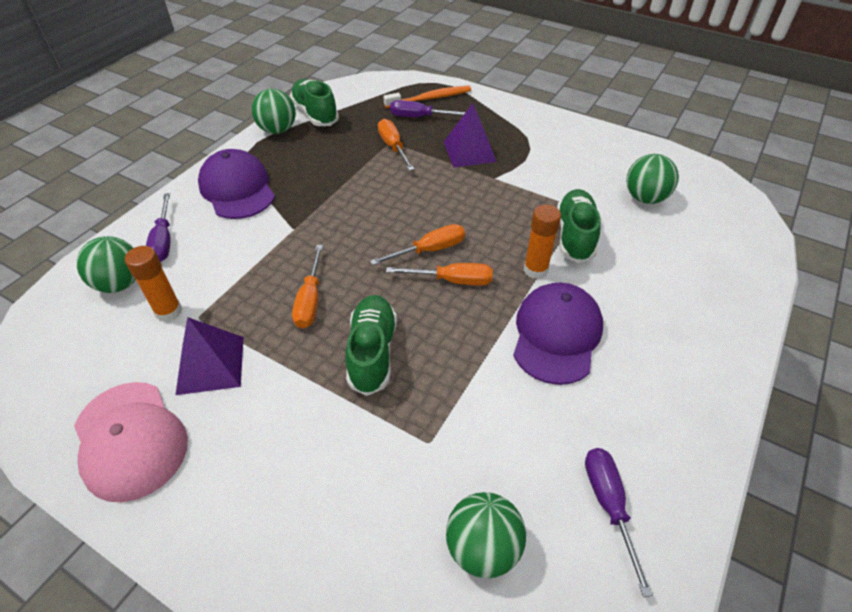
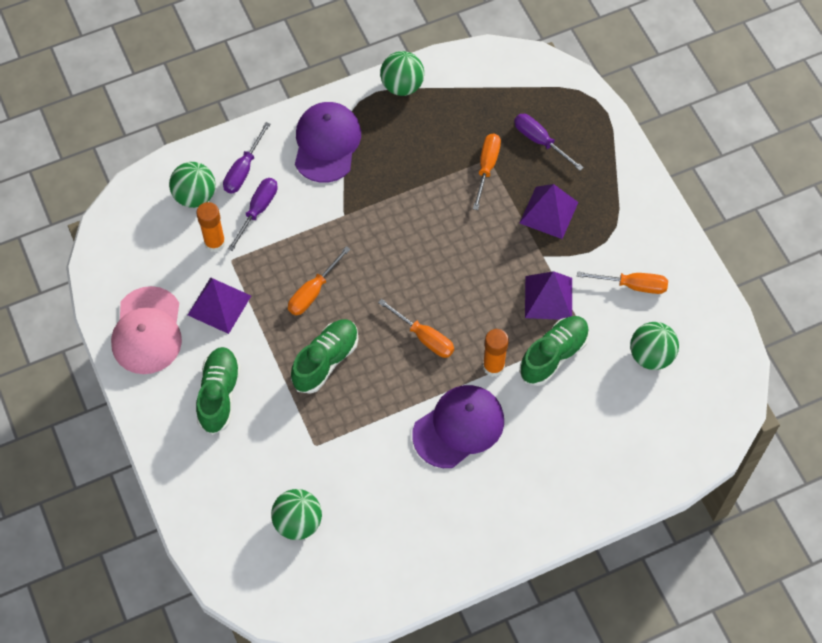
camera: 35 degrees right, 15 degrees up
(315, 114) = (449, 81): green shoe -> green shoe (219, 394)
(429, 250) = (430, 299): orange screwdriver -> orange screwdriver (632, 285)
(430, 98) = (571, 120): orange toothbrush -> none
(527, 201) = (548, 297): none -> purple pyramid
(608, 505) = (386, 549): purple screwdriver -> purple screwdriver (258, 210)

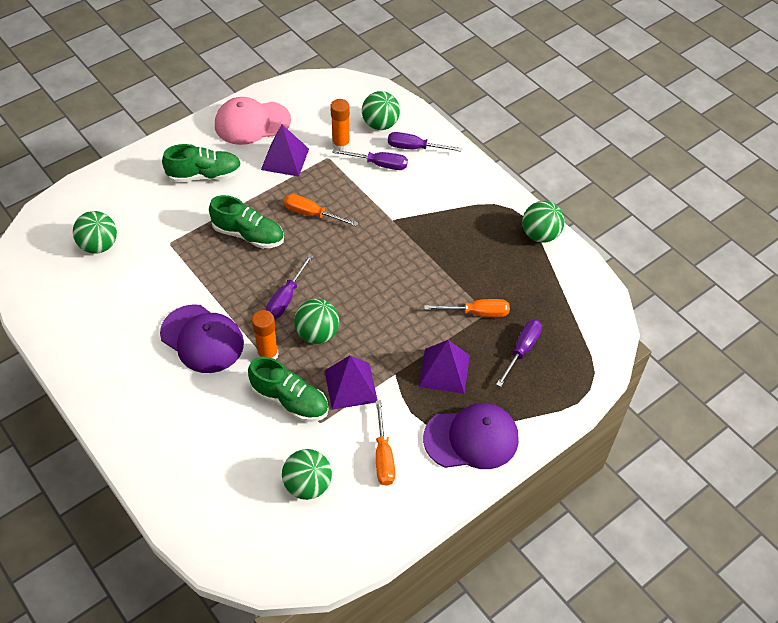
camera: 75 degrees right, 10 degrees down
(326, 143) = (460, 195): purple cap -> purple cap (471, 438)
(424, 337) = (286, 298): orange screwdriver -> purple screwdriver
(478, 316) = (317, 334): none -> green ball

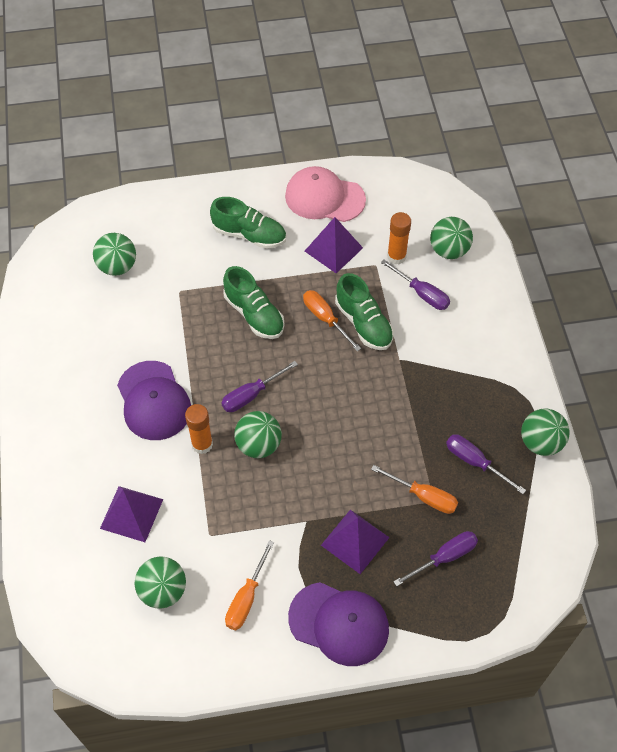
camera: 30 degrees right, 5 degrees up
(290, 400) = (195, 500): green shoe -> green shoe (364, 323)
(351, 386) = (258, 513): purple pyramid -> purple pyramid (131, 514)
(415, 148) = (468, 291): purple screwdriver -> purple screwdriver (475, 462)

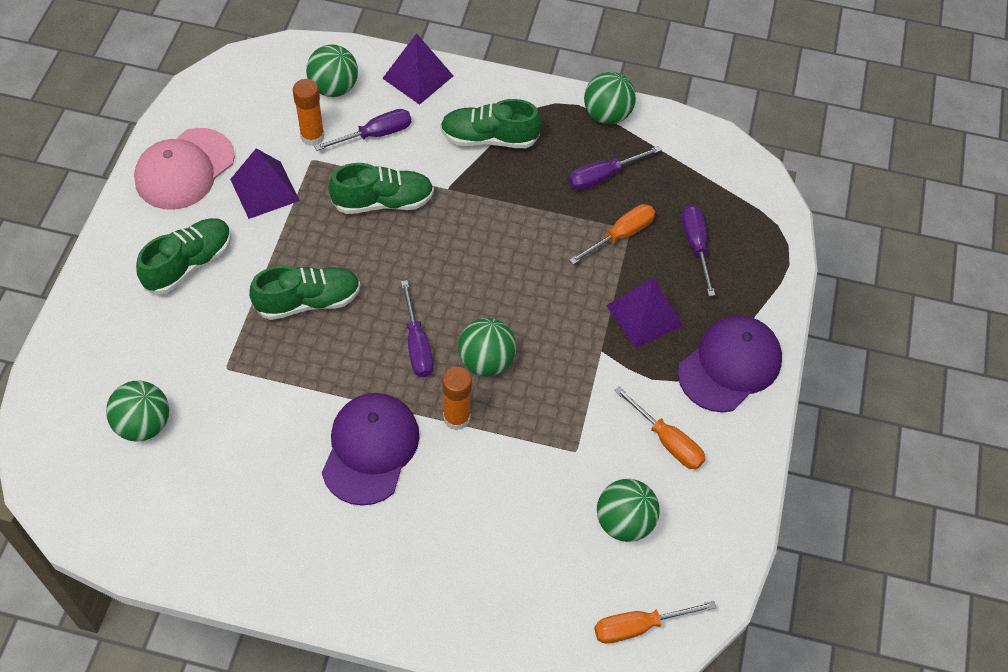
camera: 70 degrees left, 0 degrees up
(131, 514) = (512, 523): purple pyramid -> purple pyramid (418, 77)
(153, 401) = (370, 449): purple cap -> purple cap turned 75 degrees counterclockwise
(325, 319) = (356, 235): orange screwdriver -> orange screwdriver (638, 626)
(464, 368) = (489, 138): none -> green shoe

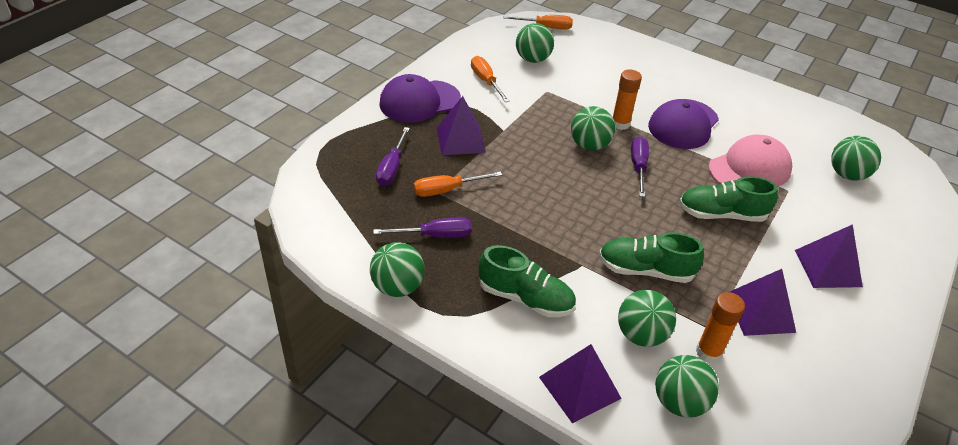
camera: 160 degrees left, 15 degrees down
(184, 169) = (845, 356): pink cap -> pink cap (749, 169)
(189, 264) = (827, 268): green shoe -> purple pyramid
(375, 134) = (641, 335): purple screwdriver -> green ball

